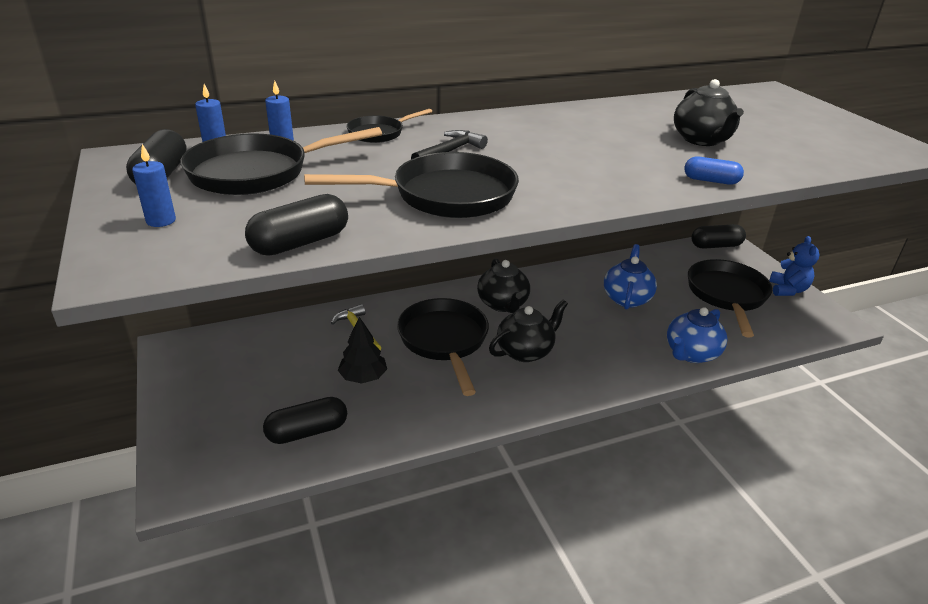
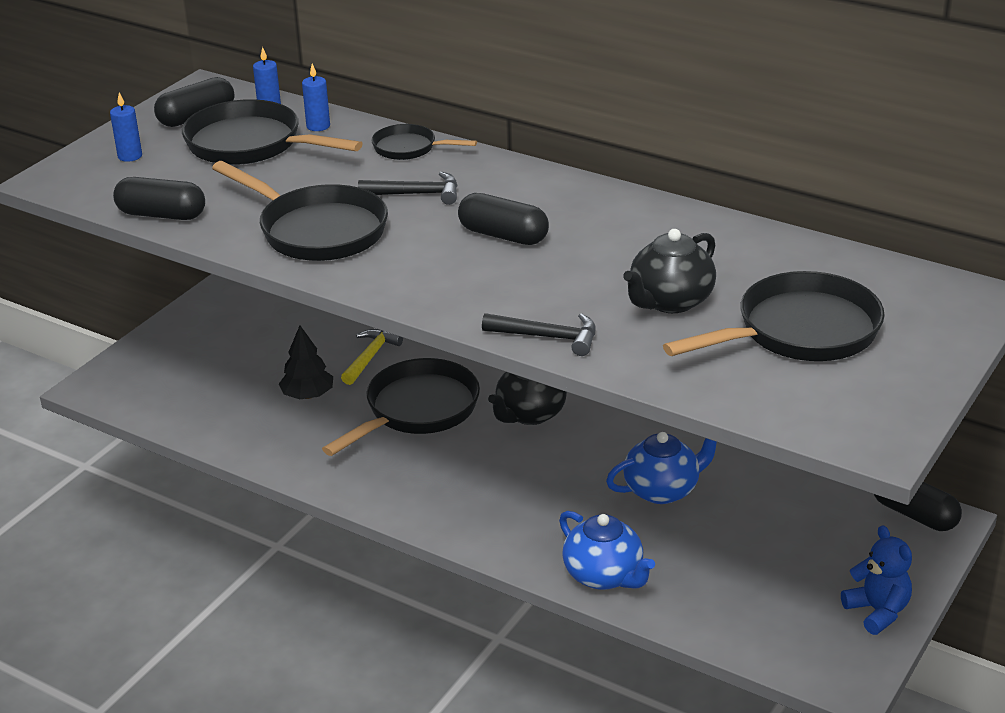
camera: 55 degrees right, 0 degrees up
(307, 432) = (208, 407): black capsule -> black capsule (503, 235)
(525, 351) = (463, 465): black teapot -> none
(691, 354) = (604, 576): blue teapot -> blue teapot turned 135 degrees counterclockwise
(711, 181) = (547, 337): blue capsule -> black hammer
(727, 295) = (783, 564): black pan -> black pan (799, 332)
(787, 290) = (877, 611): blue teddy bear -> blue teddy bear turned 90 degrees counterclockwise

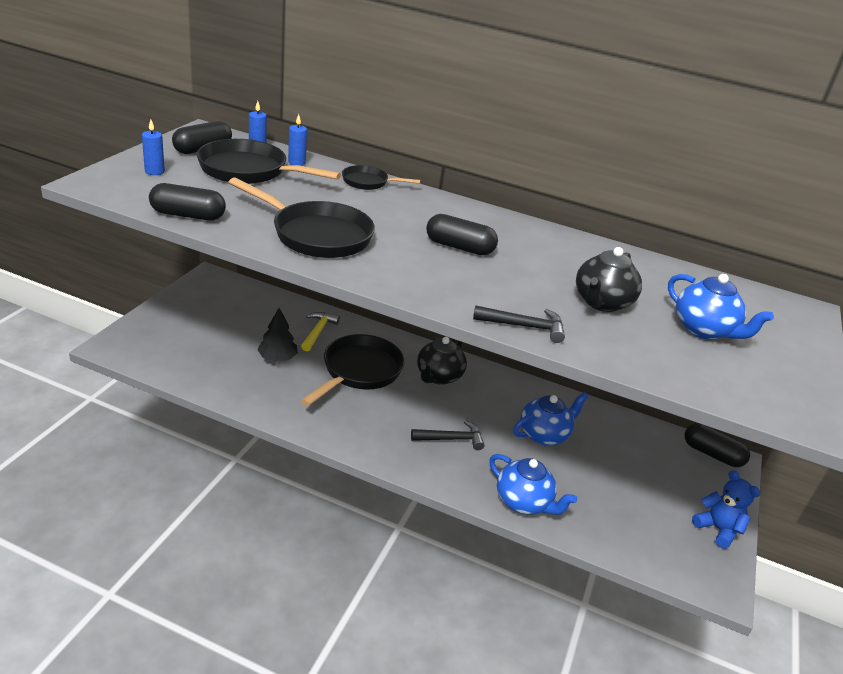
camera: 15 degrees left, 0 degrees up
(416, 194) = (384, 214): black hammer -> black hammer (451, 439)
(799, 332) = (704, 330): black pan -> blue teapot

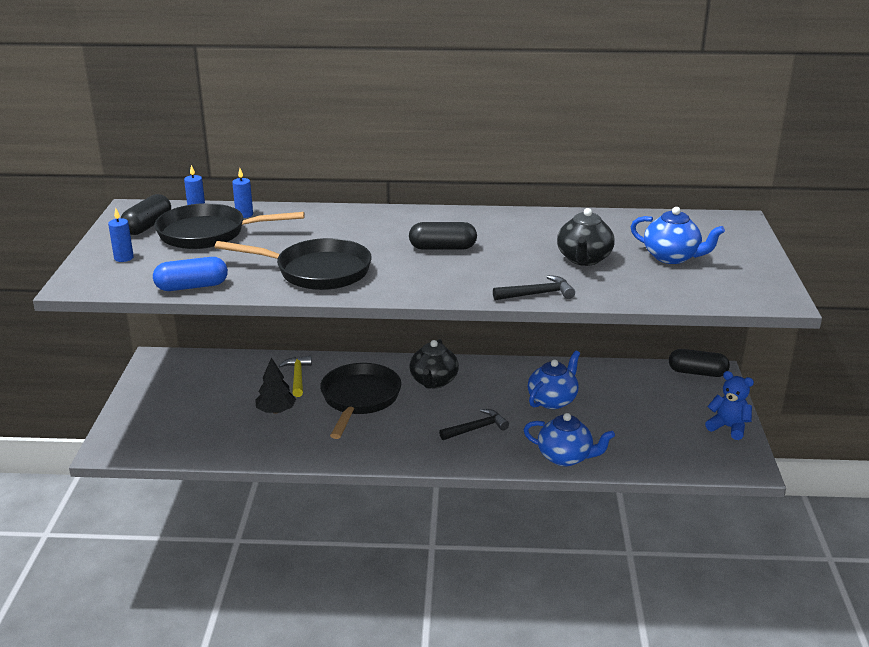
camera: 15 degrees left, 5 degrees down
(188, 215) = (192, 287): black capsule -> blue capsule
(368, 182) = (322, 215): black pan -> none

